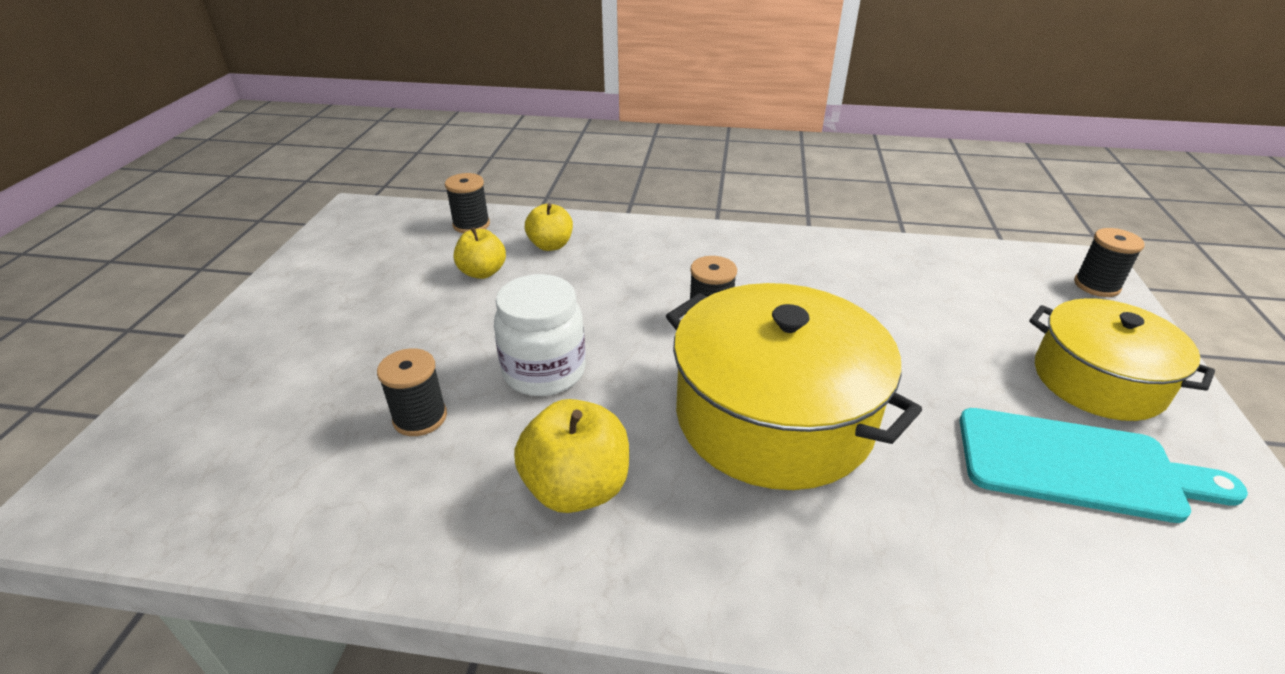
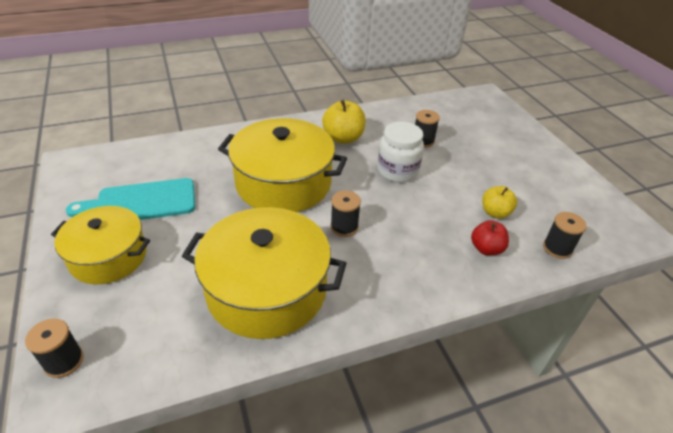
camera: 150 degrees right, 5 degrees up
(550, 245) = (486, 249): yellow apple -> red apple
(852, 281) = (266, 290): none -> yellow pot

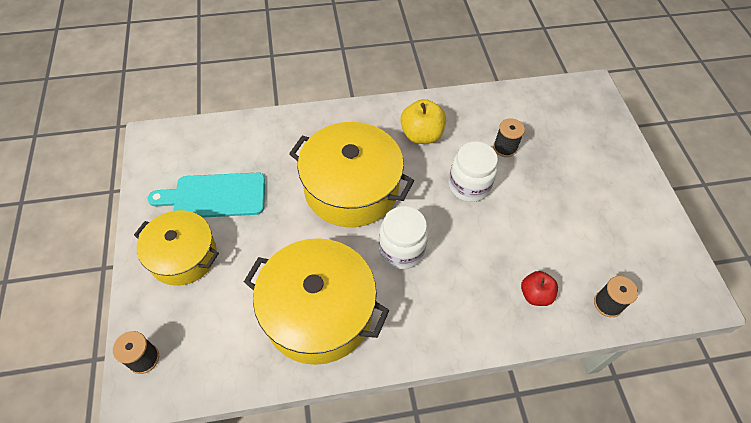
camera: 10 degrees right, 15 degrees up
(344, 227) = (401, 250): black spool -> white jar
(495, 213) = (556, 252): yellow apple -> none

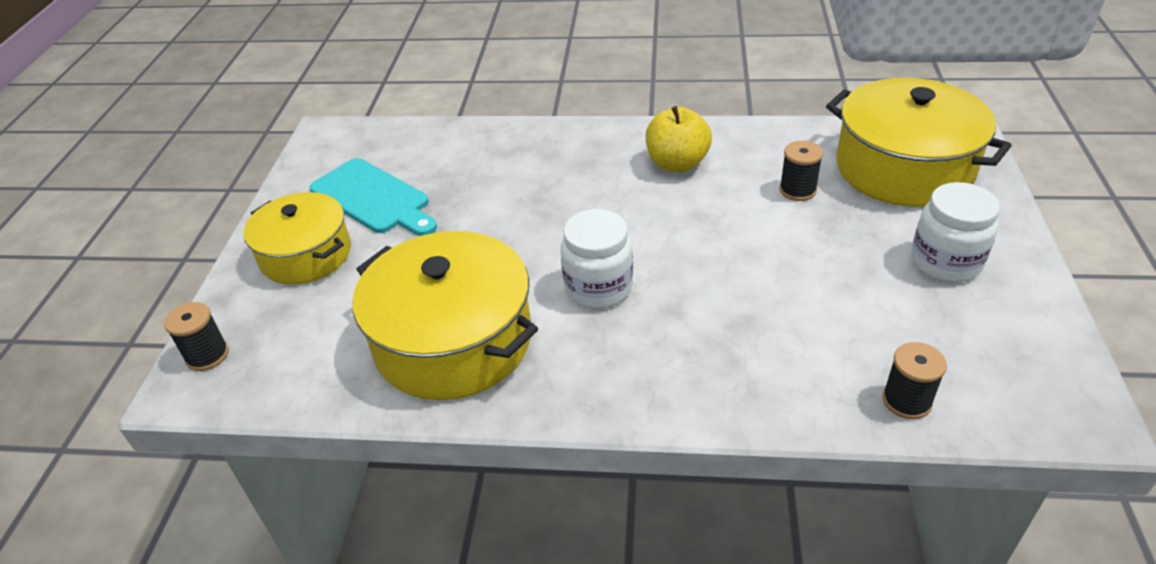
camera: 20 degrees right, 15 degrees down
(215, 196) = (373, 198): turquoise cutting board -> turquoise cutting board turned 150 degrees counterclockwise
(351, 188) = (555, 210): yellow pot -> yellow pot (904, 168)
(469, 186) = (726, 227): white jar -> white jar (945, 262)
(535, 295) = (786, 370): red apple -> none

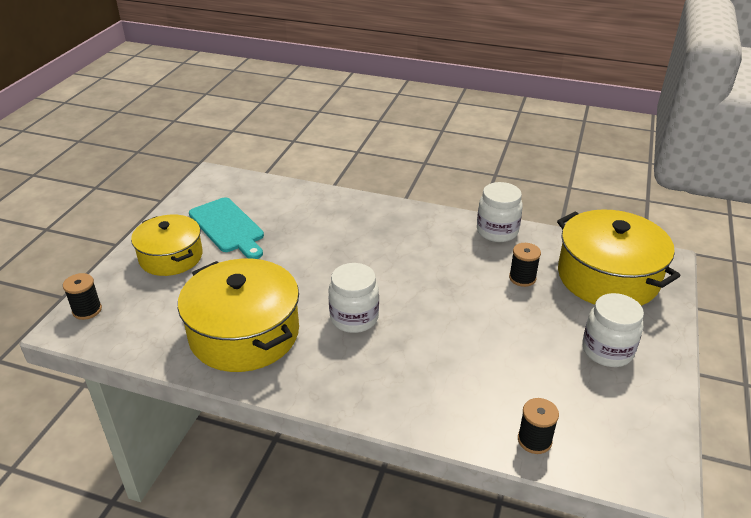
camera: 10 degrees right, 5 degrees down
(677, 164) = (444, 242): yellow apple -> none
(739, 136) = (497, 231): none -> white jar

